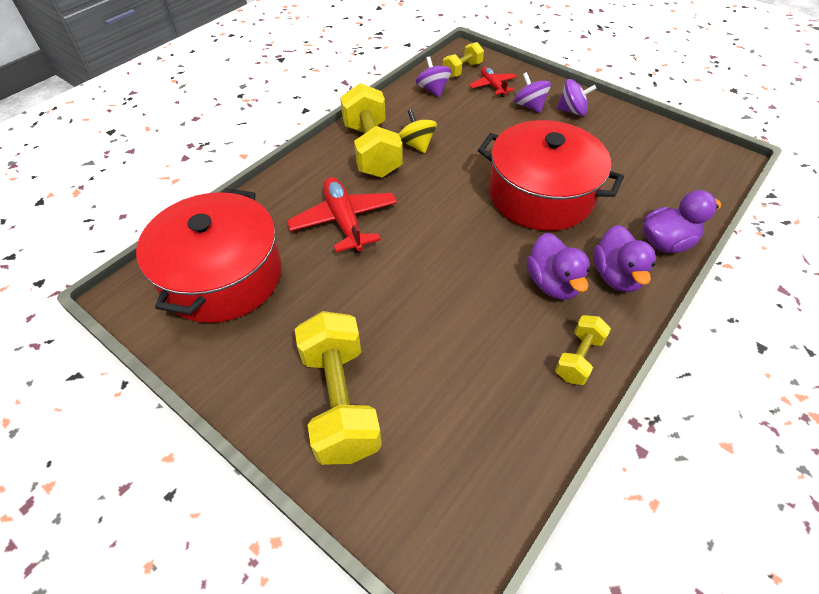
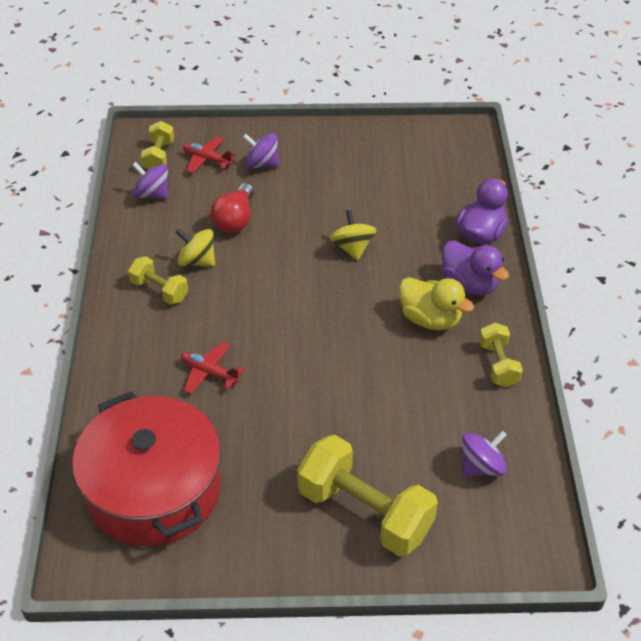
camera: 40 degrees left, 5 degrees down
(344, 221) = (209, 372): red plane -> red plane, size x0.59
(372, 150) = (159, 290): yellow dumbbell -> yellow dumbbell, size x0.53
(471, 132) = (235, 220): none -> red light bulb
(540, 195) = (352, 248): red pot -> yellow spinning top
(552, 283) = (430, 319): purple duck -> yellow duck
(572, 111) = (304, 149): purple spinning top -> purple spinning top (481, 466)

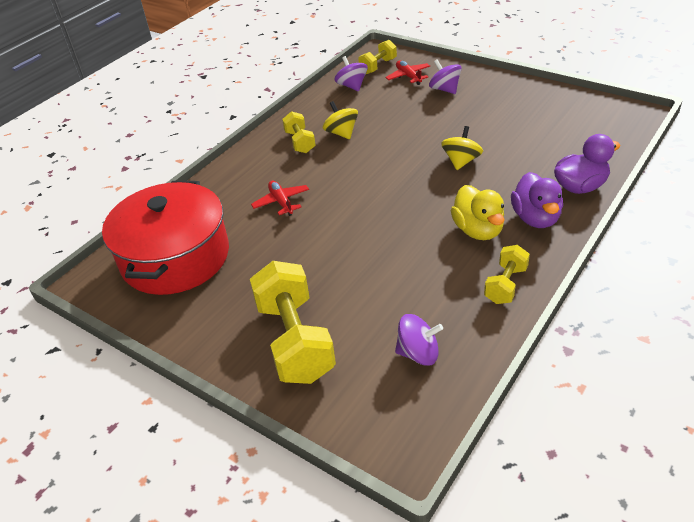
camera: 40 degrees right, 5 degrees down
(235, 220) = (392, 117): red light bulb -> none

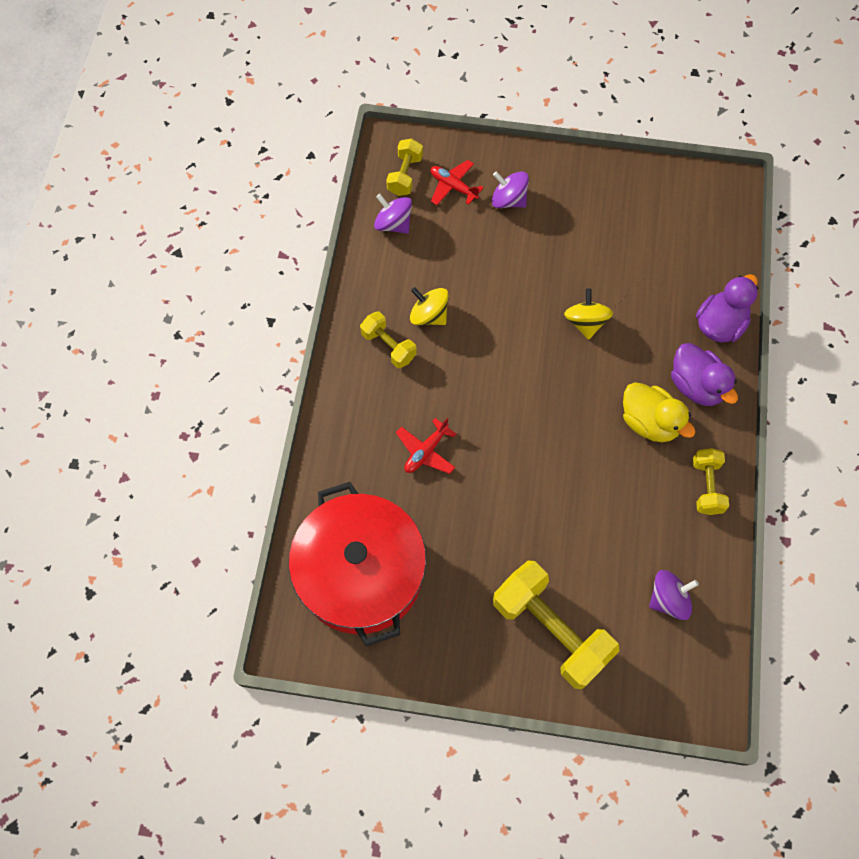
camera: 30 degrees left, 25 degrees up
(281, 202) = (426, 451): red plane -> red plane turned 90 degrees counterclockwise

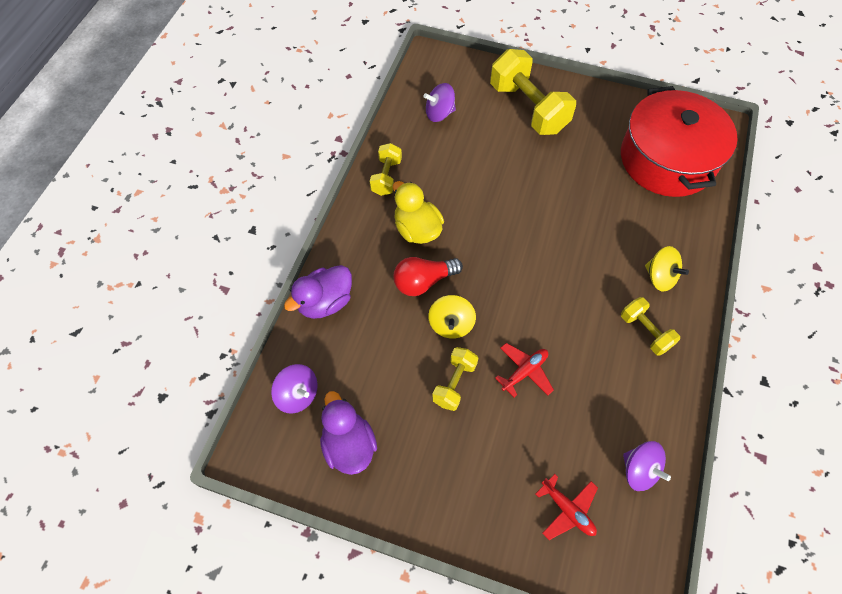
camera: 170 degrees left, 5 degrees down
(405, 175) = (624, 537): yellow dumbbell -> yellow dumbbell (454, 383)
(426, 451) = (613, 235): red plane -> red plane (524, 372)
(429, 315) = (604, 356): yellow spinning top -> yellow spinning top (660, 277)
(508, 200) = (505, 479): purple spinning top -> purple spinning top (298, 395)
(625, 362) = (423, 281): none -> red light bulb
(696, 386) = (367, 252): purple duck -> purple duck (349, 445)

